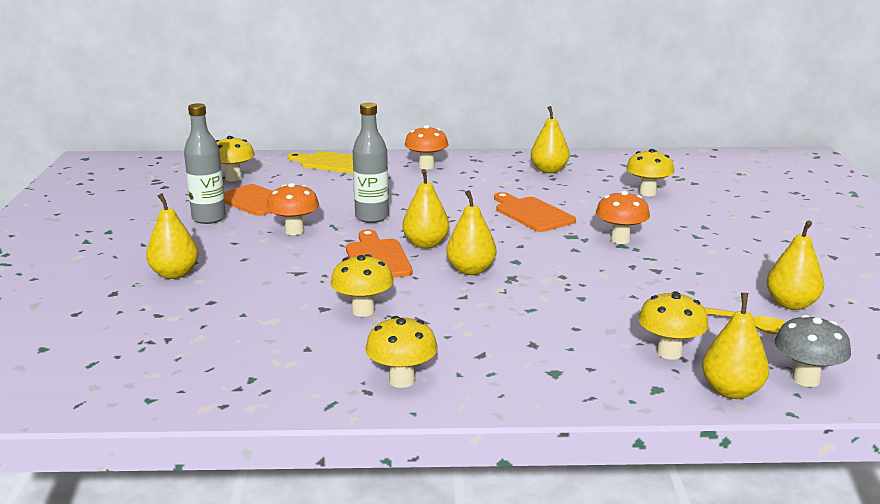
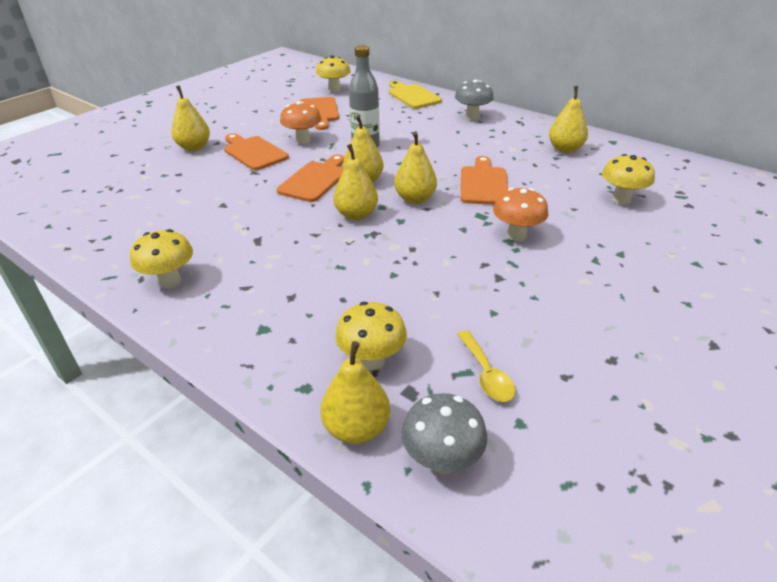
camera: 40 degrees right, 15 degrees up
(209, 218) = (274, 115): grey bottle -> none
(260, 257) = (254, 152): none -> orange cutting board
(363, 311) = (239, 217): yellow mushroom -> none
(426, 166) = (472, 117): orange mushroom -> grey mushroom
(791, 304) = (569, 374): yellow pear -> yellow pear (415, 199)

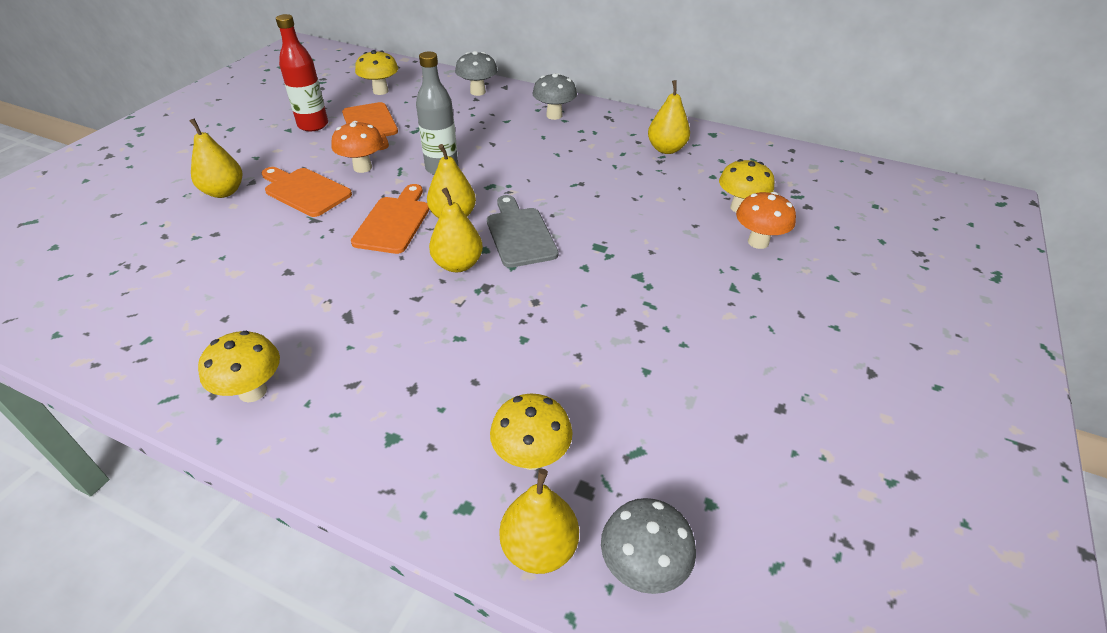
camera: 15 degrees left, 5 degrees up
(274, 109) = (313, 125): none -> red bottle
(412, 96) = (478, 92): yellow cutting board -> grey mushroom
(415, 199) = (520, 234): yellow pear -> grey cutting board
(483, 183) = (591, 204): orange cutting board -> none
(486, 374) = (659, 450): yellow spoon -> none
(516, 235) = (644, 268): orange mushroom -> orange mushroom (758, 242)

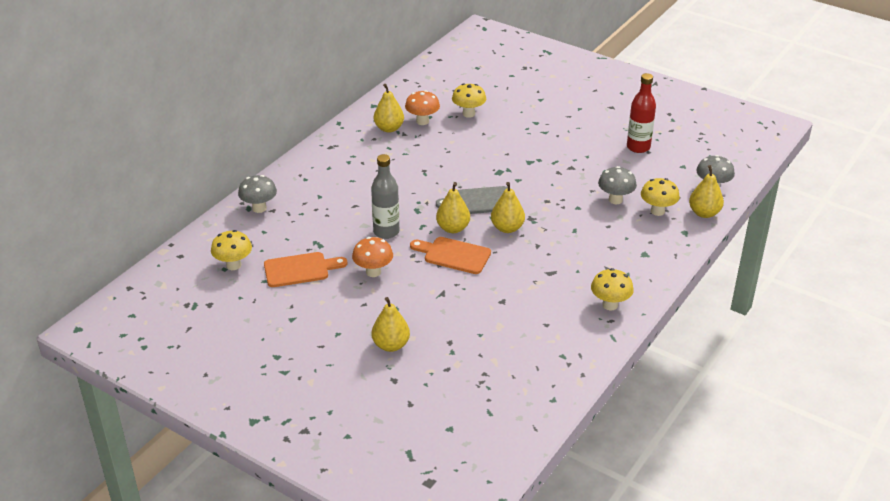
camera: 80 degrees left, 5 degrees down
(305, 191) = (401, 300): orange cutting board -> none
(313, 125) = (289, 304): red bottle -> red bottle (638, 147)
(554, 115) = (319, 172): grey mushroom -> grey mushroom (615, 200)
(758, 242) = (505, 115): orange mushroom -> orange mushroom (422, 121)

